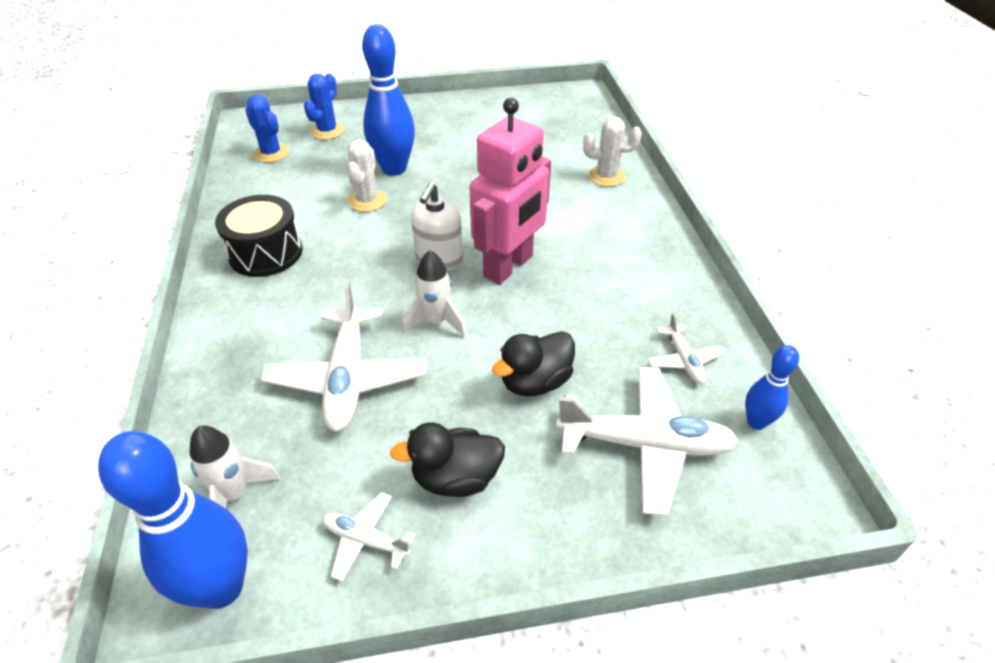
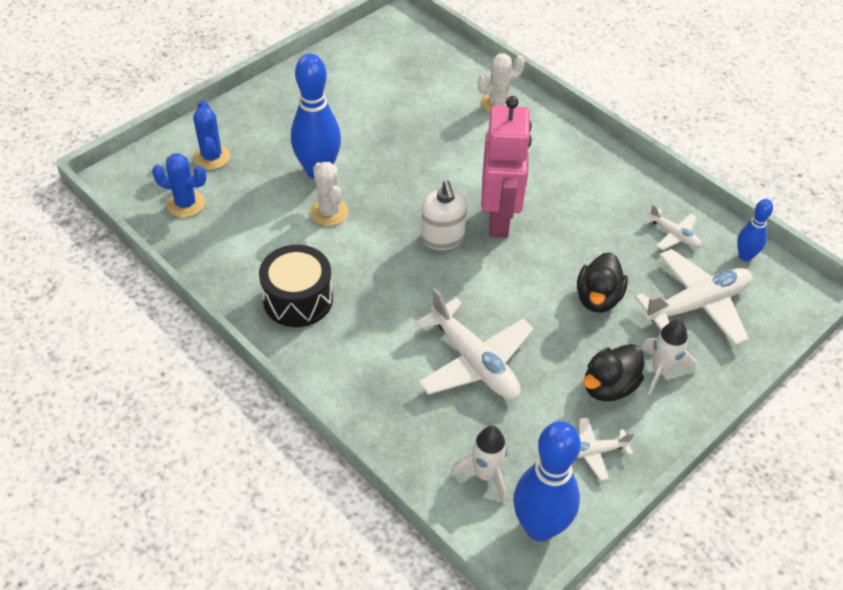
camera: 35 degrees left, 5 degrees up
(436, 322) = (491, 289): white rocket -> white rocket (661, 371)

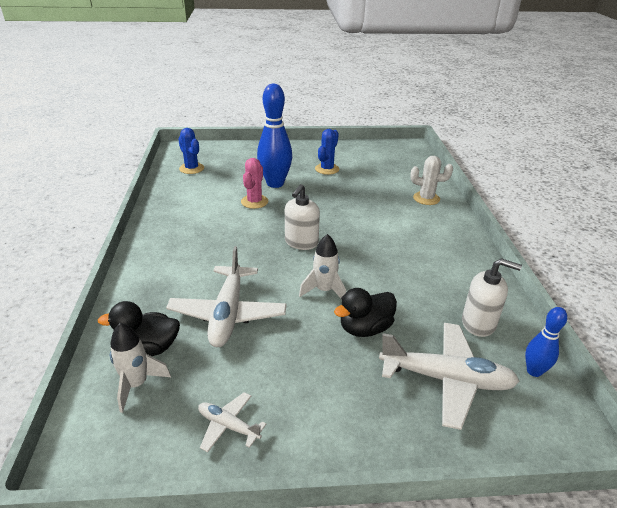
camera: 40 degrees right, 15 degrees down
(212, 157) = (231, 158): blue cactus -> blue cactus (327, 169)
(298, 299) = (180, 229): black drum -> none
(329, 212) = (254, 202): white cactus -> pink cactus
(499, 219) = (351, 250): pink robot -> none
(539, 527) = (117, 448): blue bowling pin -> none
(609, 386) = (300, 389): black duck -> black duck (148, 348)
(661, 371) = (357, 406): white rocket -> white rocket (324, 291)
(674, 235) = (478, 323): white plane -> white soap dispenser

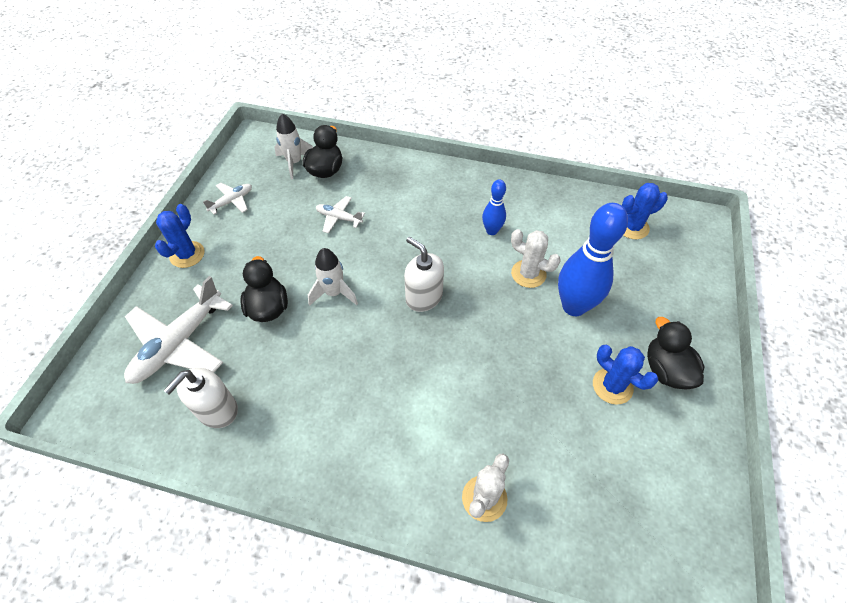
camera: 110 degrees right, 20 degrees up
(228, 314) = (339, 218): white plane -> white plane, size x0.50
(254, 202) = (528, 274): pink cactus -> white cactus
(305, 156) = (666, 370): none -> black duck
(337, 432) = (187, 254): none -> blue cactus
(534, 371) = (137, 422): blue bowling pin -> blue bowling pin (491, 231)

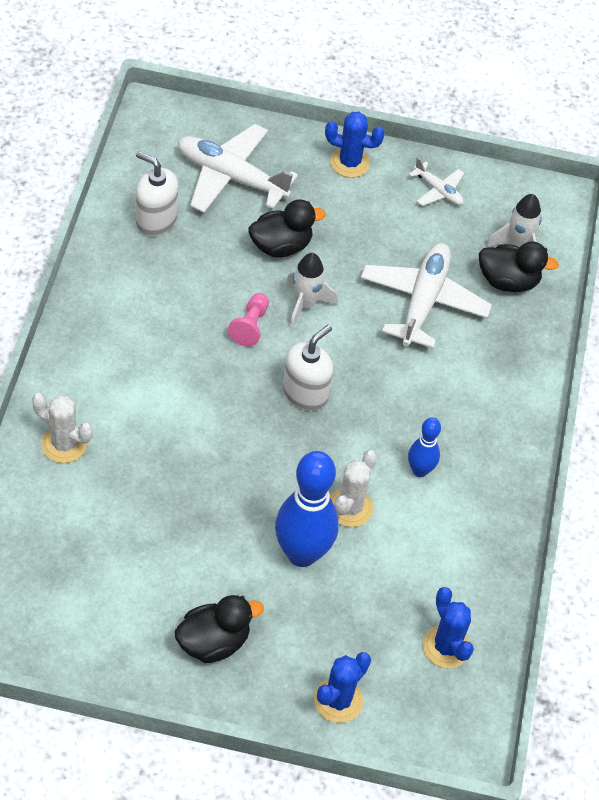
camera: 80 degrees right, 0 degrees up
(339, 218) = (423, 301): white plane -> white plane, size x1.99
(353, 334) = (250, 326): none -> pink pawn
(612, 386) = (190, 579): blue cactus -> blue cactus (338, 700)

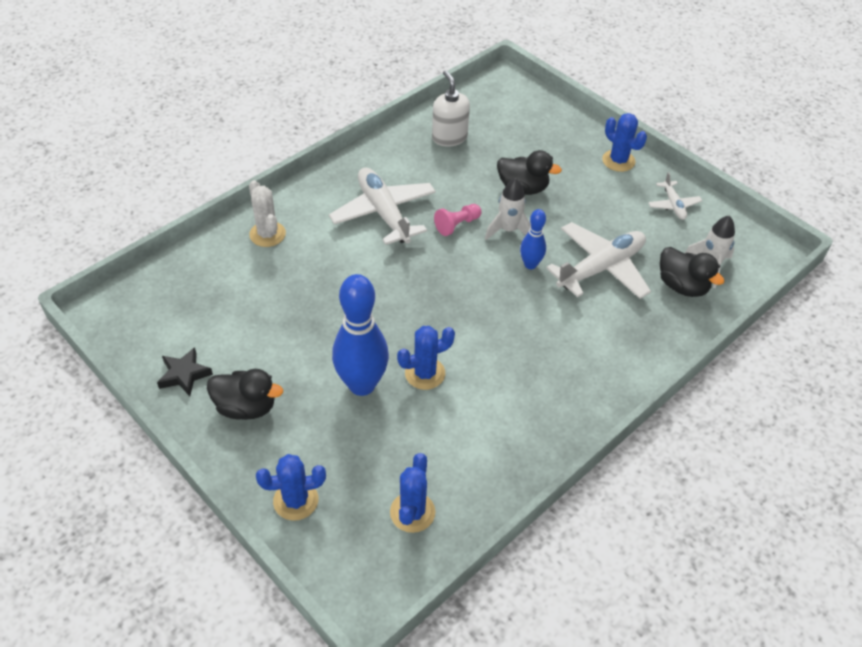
camera: 40 degrees right, 5 degrees down
(122, 646) = (184, 374): none -> black star
(231, 177) = (523, 135): white plane -> white plane (384, 213)
(305, 393) = (459, 284): white soap dispenser -> none
(350, 507) = (425, 373): white cactus -> blue cactus
(420, 470) = (501, 377): blue bowling pin -> blue bowling pin (530, 264)

